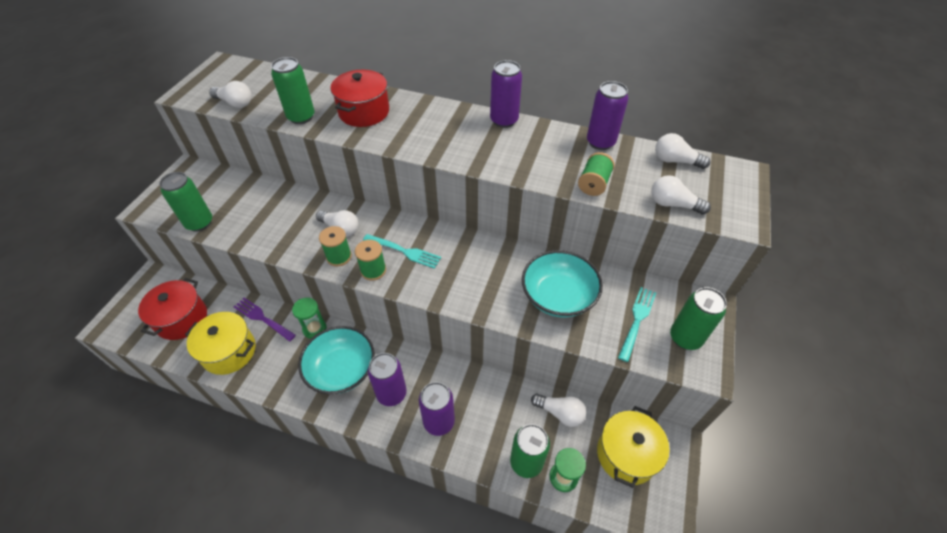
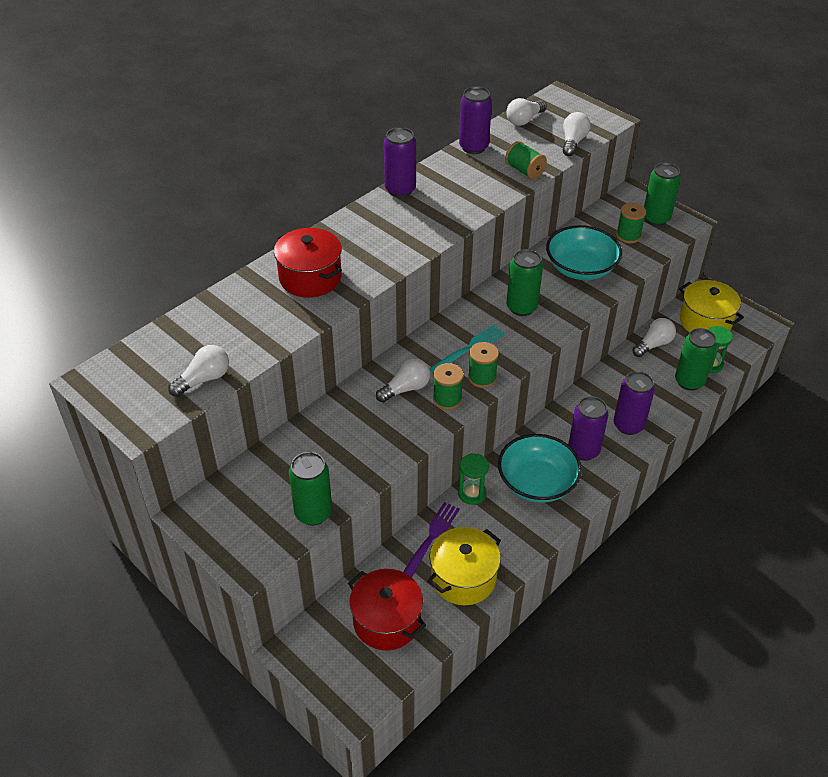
camera: 65 degrees left, 5 degrees down
(263, 318) = (431, 538): purple fork -> purple fork turned 150 degrees clockwise
(301, 117) = (281, 328): green can -> green can (521, 307)
(637, 321) = (628, 235): turquoise fork -> green spool
(673, 204) = (573, 142): white light bulb -> white light bulb turned 150 degrees clockwise

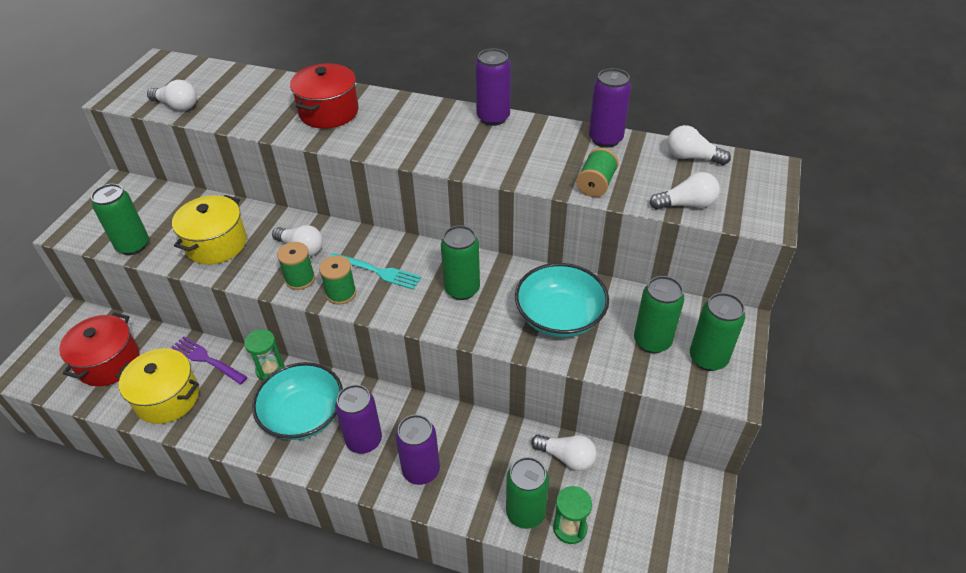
camera: 65 degrees right, 0 degrees up
(431, 538) = (207, 359): purple fork -> purple fork turned 150 degrees counterclockwise
(628, 235) = (652, 341): green spool -> green can
(705, 321) = (645, 501): yellow pot -> yellow pot (216, 244)

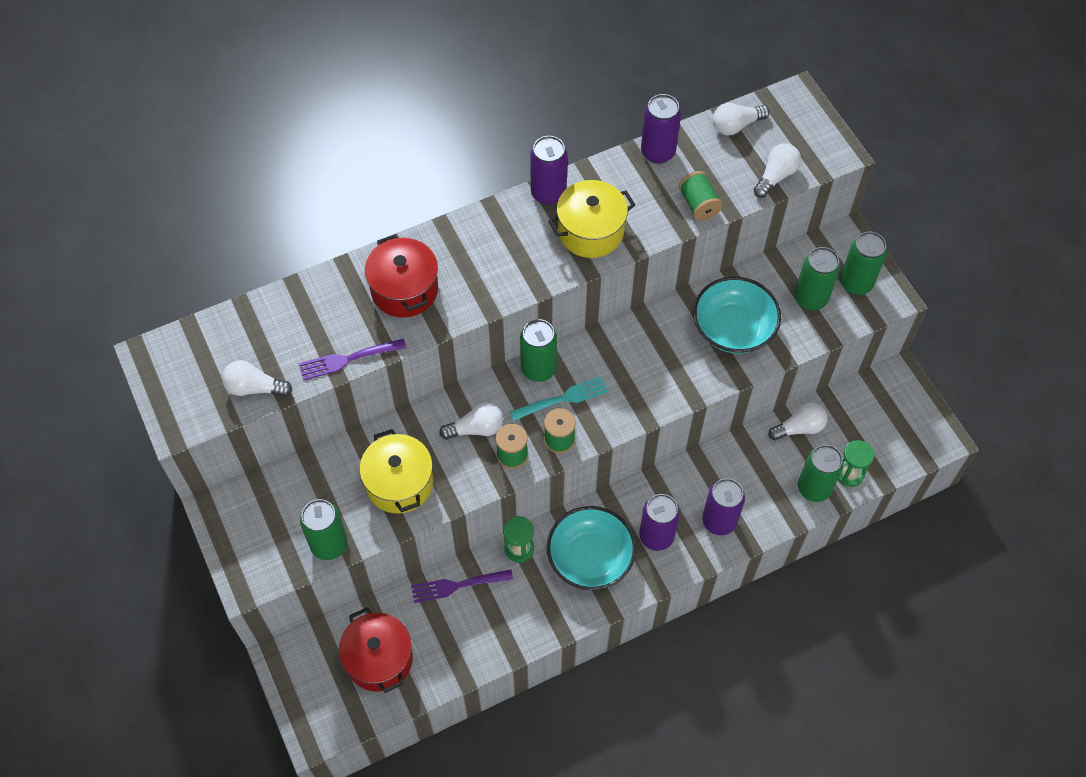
camera: 45 degrees left, 15 degrees up
(167, 398) = (470, 639): yellow pot -> yellow pot (590, 231)
(177, 106) = (254, 388): white light bulb -> white light bulb turned 150 degrees counterclockwise
(244, 124) = (348, 359): none -> purple fork
(462, 289) = (642, 362): green can -> green can (538, 369)

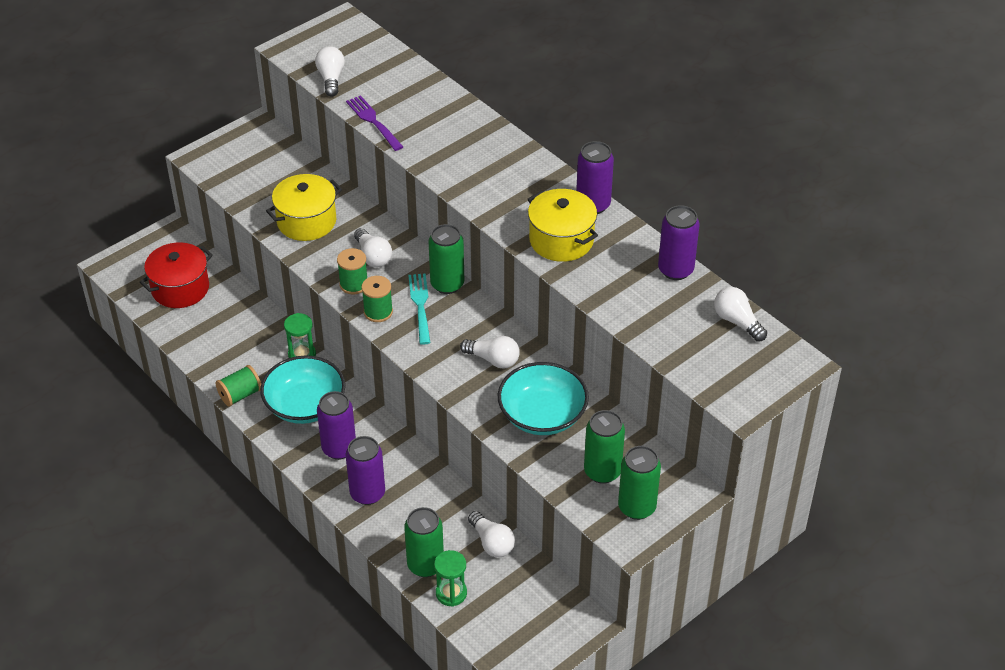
camera: 75 degrees right, 15 degrees down
(329, 544) = (240, 194): green can -> none
(404, 290) = (453, 138): red pot -> none
(458, 585) = (257, 322): purple fork -> none
(562, 399) = (420, 306): turquoise fork -> turquoise fork turned 150 degrees counterclockwise
(698, 204) = (625, 309): green spool -> green spool (240, 394)
(776, 176) = (686, 361): white light bulb -> white light bulb (493, 360)

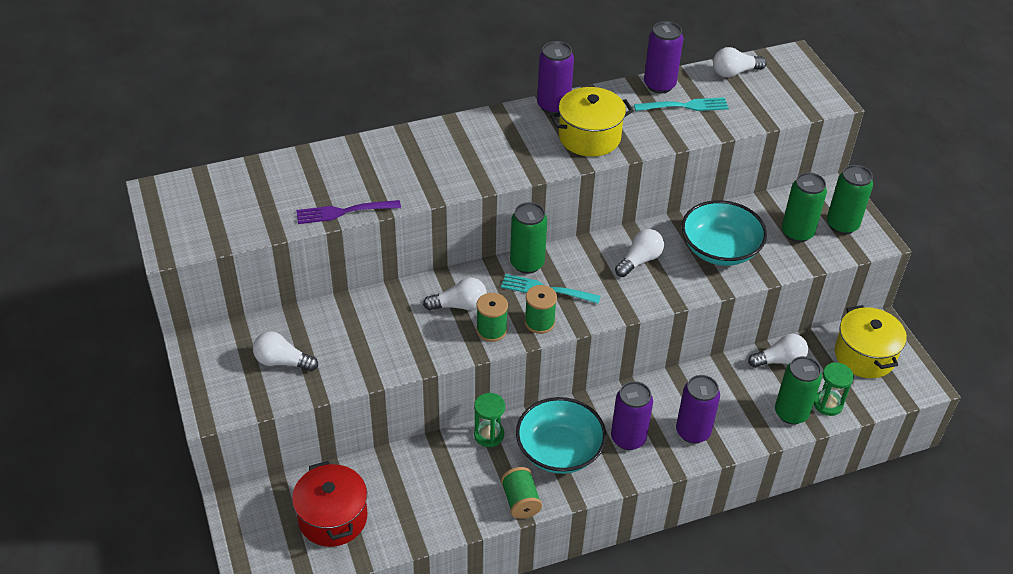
camera: 70 degrees left, 0 degrees up
(306, 221) = (377, 343): yellow pot -> yellow pot (864, 355)
(331, 78) = (250, 225): white light bulb -> white light bulb (282, 361)
(653, 295) = (684, 106): none -> turquoise fork

